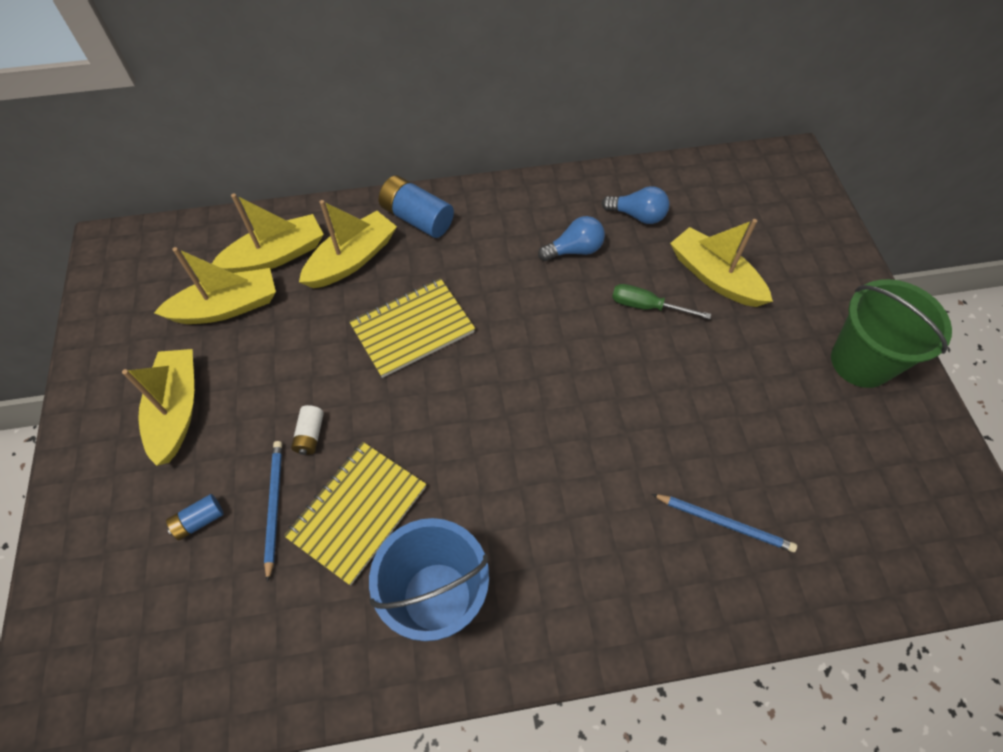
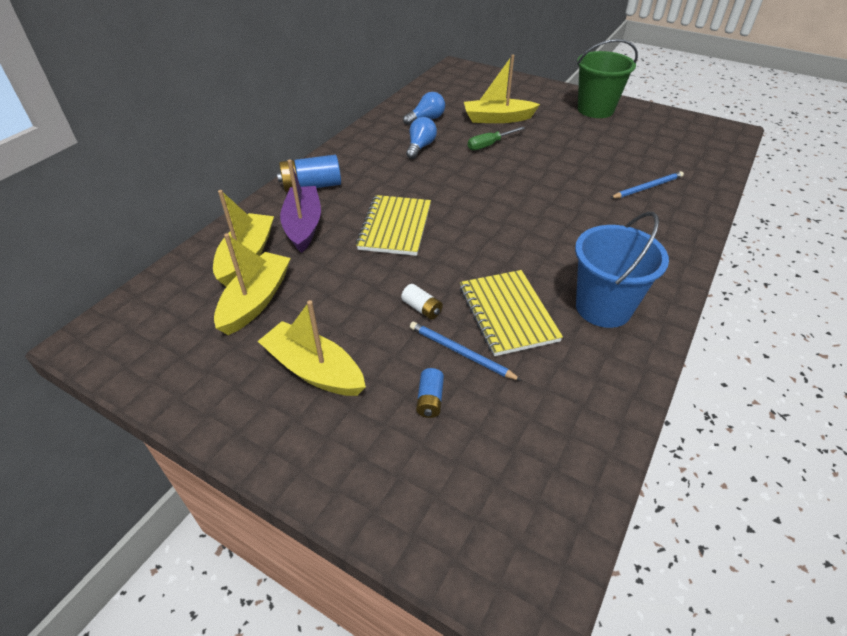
camera: 50 degrees left, 15 degrees down
(352, 260) = (303, 226): yellow boat -> purple boat

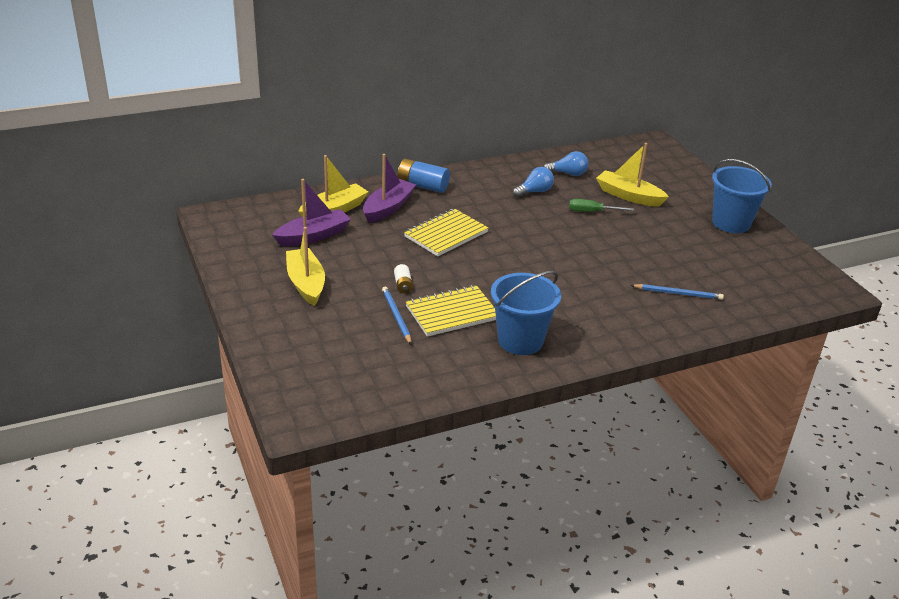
camera: 35 degrees right, 10 degrees down
(256, 301) = (313, 236): yellow boat -> purple boat
(430, 400) = (350, 327): blue battery -> none
(507, 314) = (452, 313): yellow notebook -> yellow notebook turned 45 degrees clockwise
(595, 109) = (731, 223): green bucket -> blue bucket

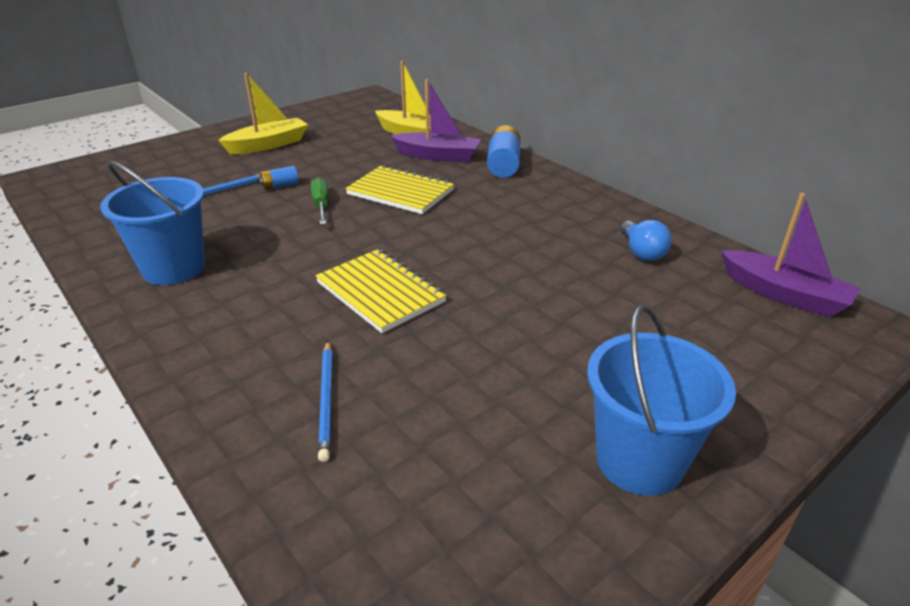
camera: 75 degrees right, 0 degrees up
(313, 236) = (357, 134): purple boat -> purple boat (783, 294)
(403, 285) = (280, 186): white battery -> blue battery
(452, 313) = (229, 218): yellow notebook -> yellow notebook (380, 292)
(534, 192) = (558, 233): blue light bulb -> none
(592, 212) = (540, 285): green screwdriver -> green screwdriver (321, 205)
(629, 196) = (627, 315): yellow boat -> none

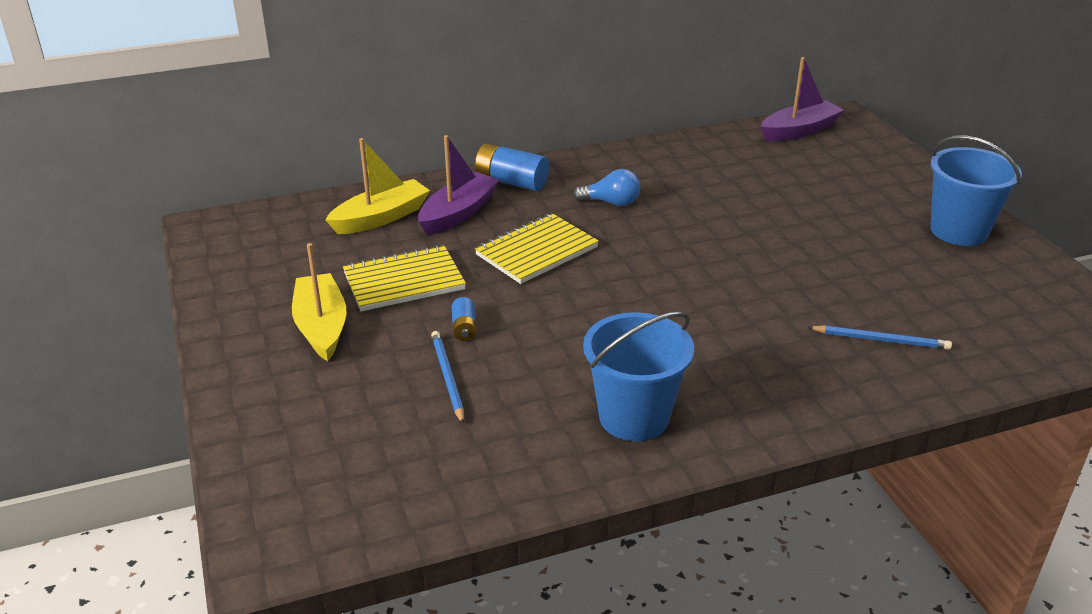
camera: 70 degrees left, 0 degrees up
(321, 205) = (537, 305): green screwdriver -> none
(380, 292) = (734, 293): yellow notebook -> yellow notebook (404, 281)
(641, 252) = (720, 162): blue light bulb -> blue light bulb (611, 202)

